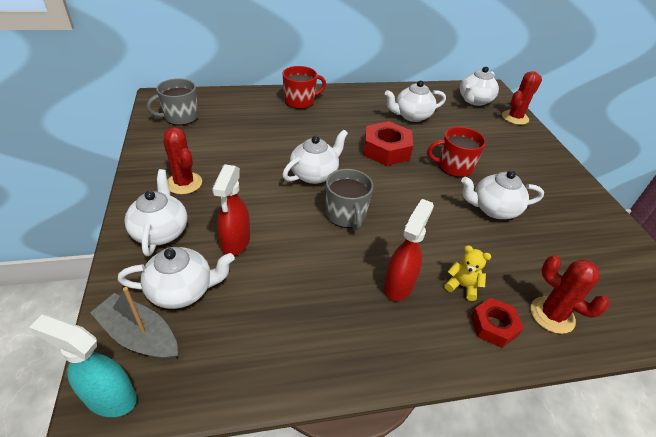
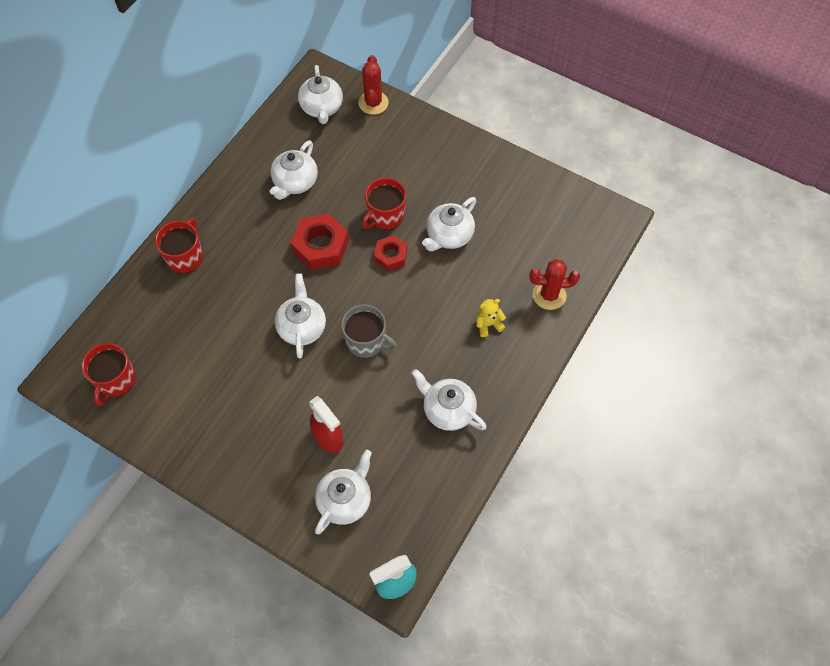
camera: 45 degrees left, 20 degrees up
(139, 336) = (362, 546): grey boat -> none
(161, 231) = (271, 483): white teapot -> white teapot (448, 410)
(180, 117) = (115, 380): grey mug -> red mug
(184, 183) = (225, 434): red cactus -> none
(399, 285) = (455, 361): red spray bottle -> none
(493, 326) = (527, 335): red nut -> red nut (391, 256)

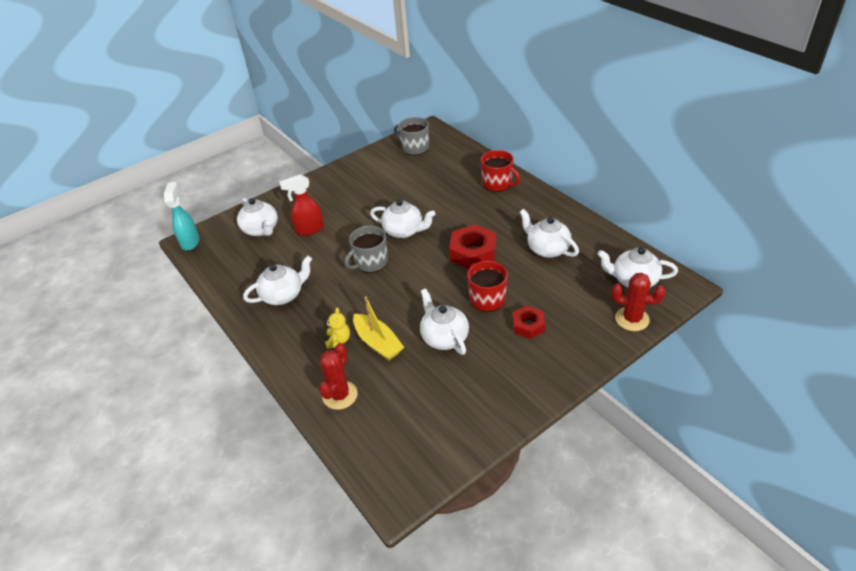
camera: 115 degrees right, 20 degrees down
(115, 380) = (414, 148): red mug -> grey mug
(391, 256) = (442, 293): red nut -> red nut (528, 325)
(477, 288) = (378, 343): none -> yellow boat

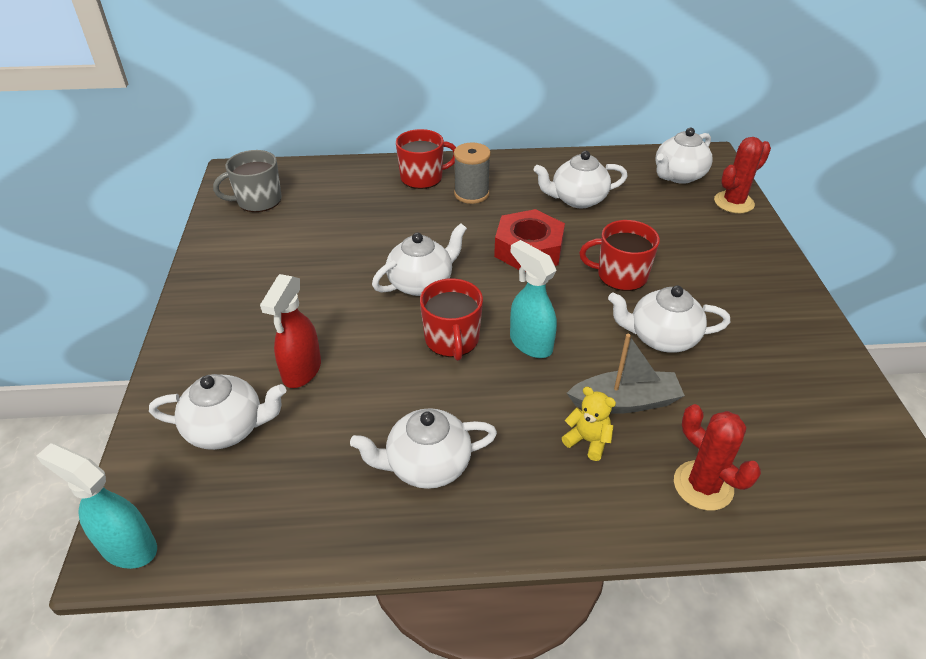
camera: 60 degrees left, 0 degrees up
(283, 295) = (427, 465): white teapot -> white teapot turned 105 degrees counterclockwise
(370, 262) = (452, 340): grey mug -> red mug
(378, 343) = (625, 402): yellow boat -> grey boat
(392, 289) = (530, 343): none -> turquoise spray bottle
(502, 208) = (471, 194): none -> grey spool
(528, 325) = (692, 267): red nut -> none

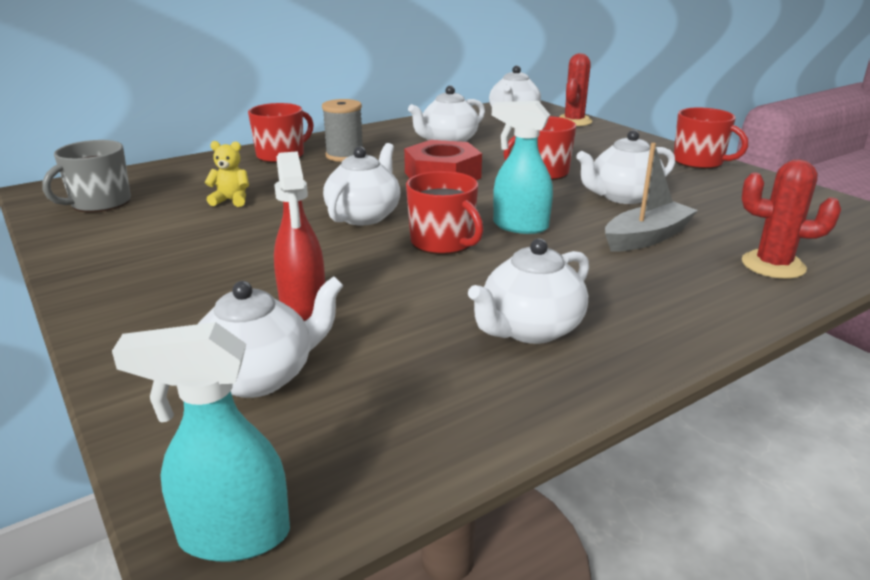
camera: 30 degrees left, 15 degrees down
(588, 441) = (650, 268): yellow teddy bear -> yellow teddy bear (231, 200)
(800, 313) = (699, 162): none -> red mug

